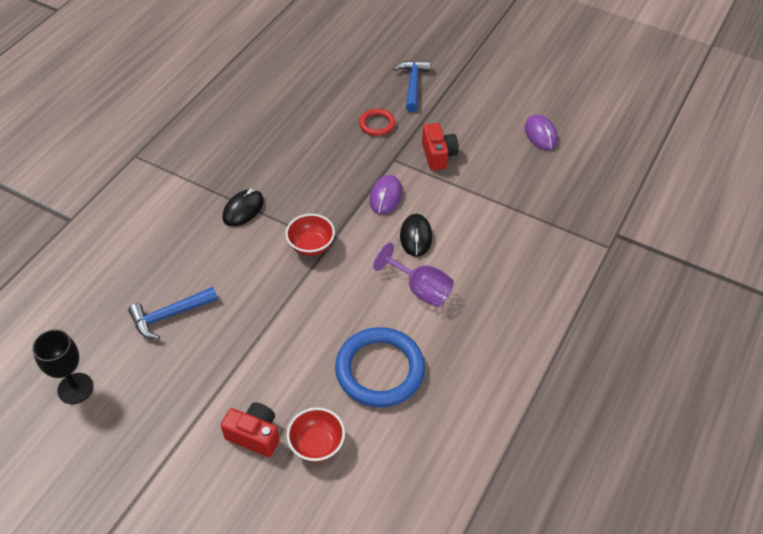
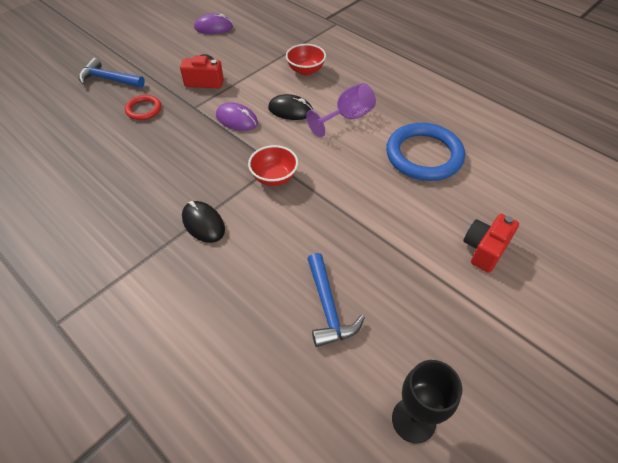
camera: 75 degrees left, 0 degrees up
(317, 444) = (495, 206): red bowl -> red bowl (306, 70)

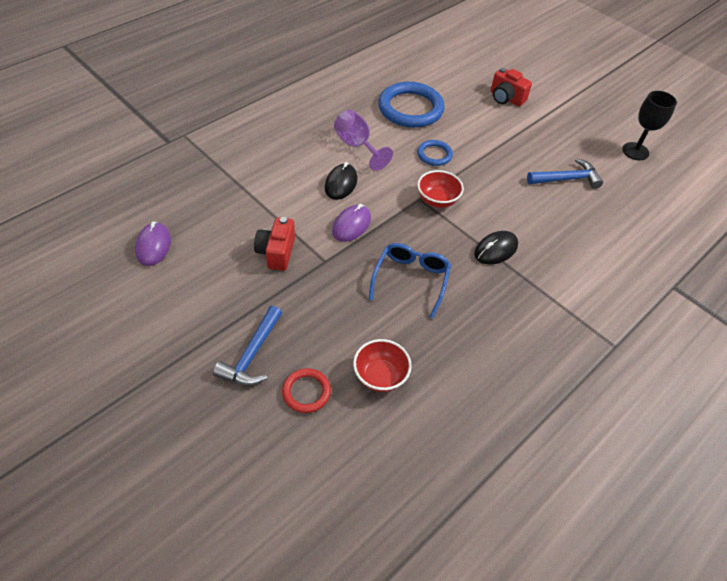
camera: 90 degrees left, 0 degrees up
(144, 109) = (324, 309): red ring -> red ring (306, 392)
(168, 159) = (411, 280): none -> blue glasses
(306, 70) = (273, 167): red bowl -> red bowl (380, 376)
(347, 175) = (434, 155): none -> blue ring

